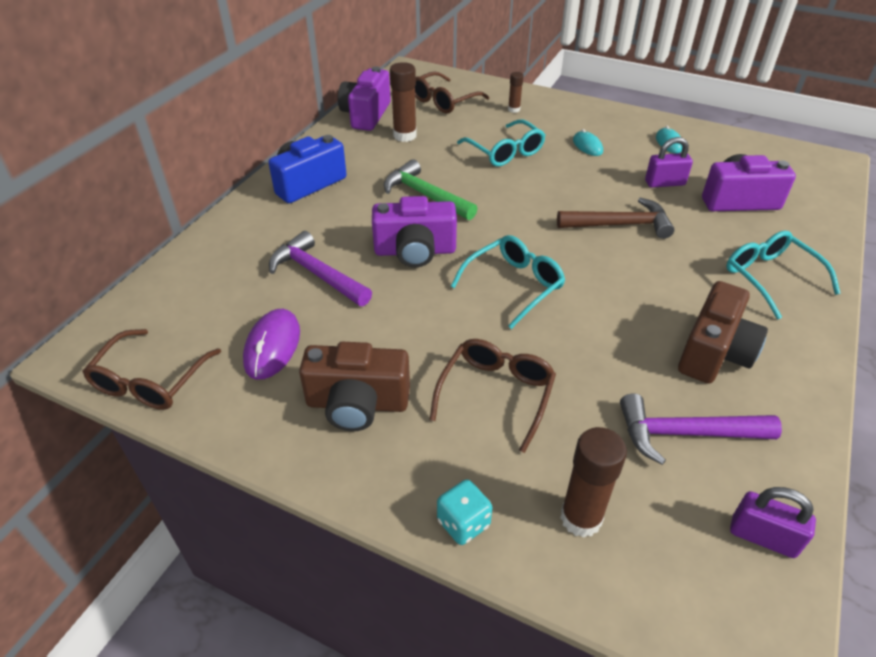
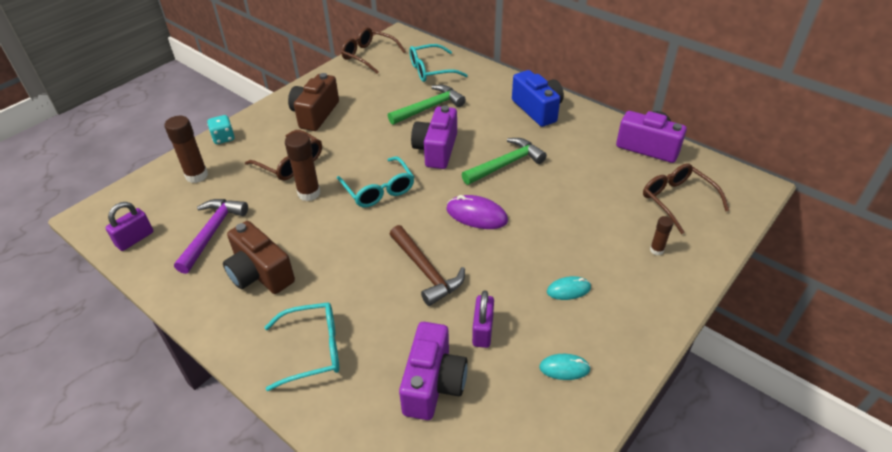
camera: 105 degrees right, 0 degrees up
(272, 346) = (373, 90): purple mouse -> purple mouse (476, 215)
(317, 274) = (429, 108): purple hammer -> green hammer
(405, 135) = (606, 165): brown glue stick -> brown glue stick (309, 193)
(505, 152) = (566, 224): turquoise glasses -> turquoise glasses (431, 70)
(620, 225) = (426, 271): brown hammer -> brown hammer turned 45 degrees counterclockwise

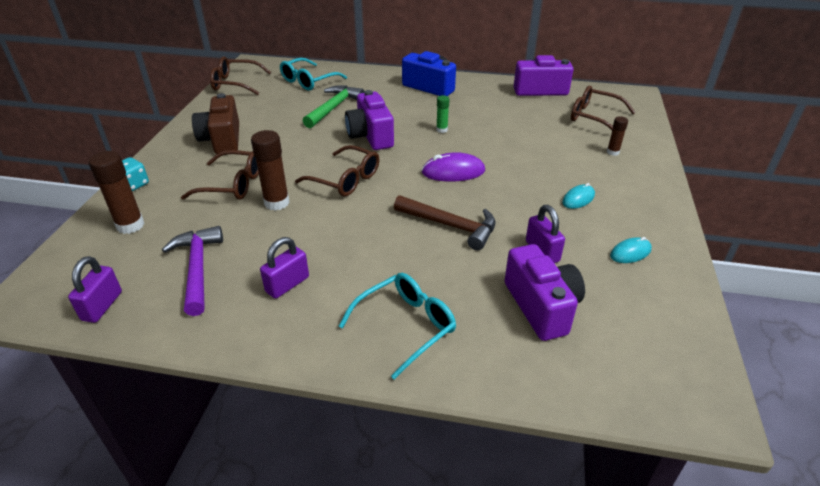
camera: 30 degrees left, 5 degrees down
(260, 273) = (287, 284): brown camera -> purple padlock
(378, 190) = (345, 180): turquoise glasses -> brown glasses
(506, 164) = (442, 130): green hammer -> green glue stick

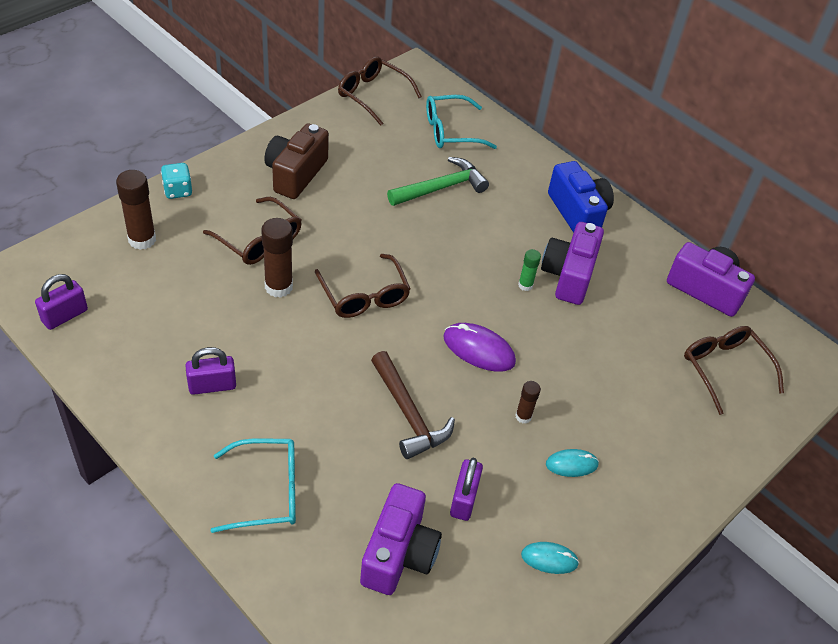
camera: 30 degrees right, 10 degrees up
(197, 268) = (158, 322): purple hammer -> none
(370, 136) = (442, 251): purple camera -> purple camera (568, 275)
(613, 152) = (685, 430): brown glue stick -> brown glue stick (523, 416)

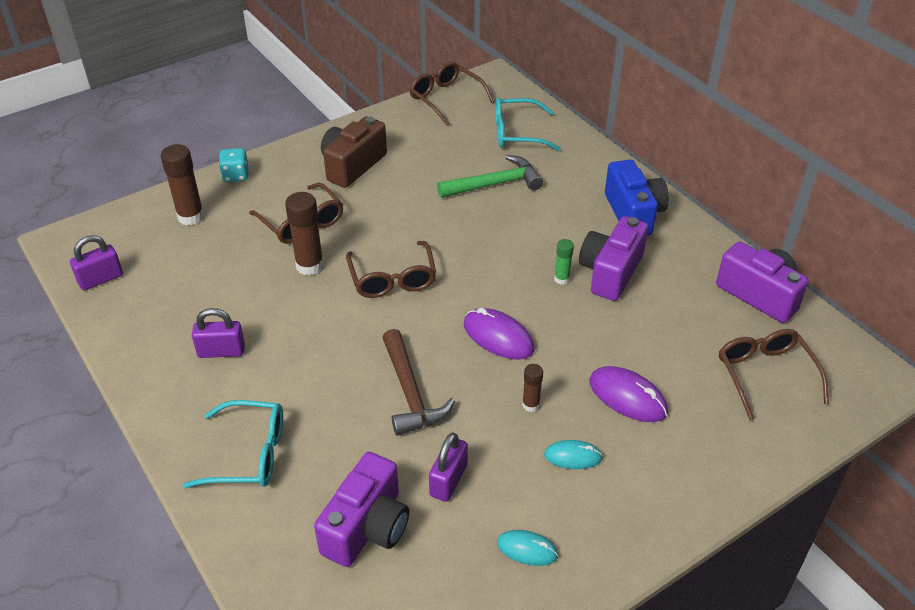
camera: 15 degrees right, 5 degrees down
(609, 401) = (627, 397): none -> purple mouse

